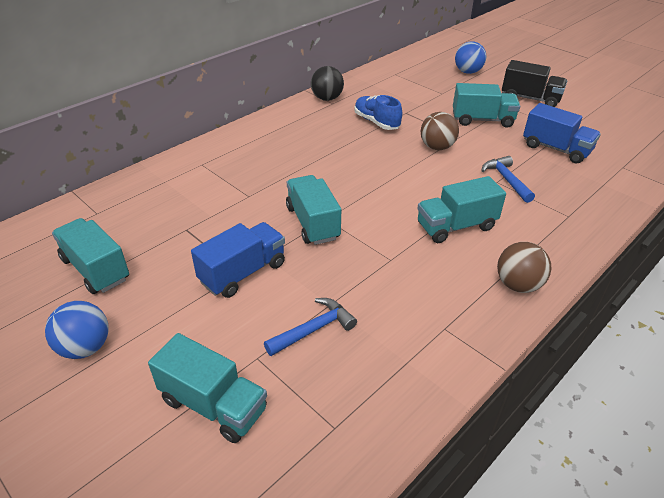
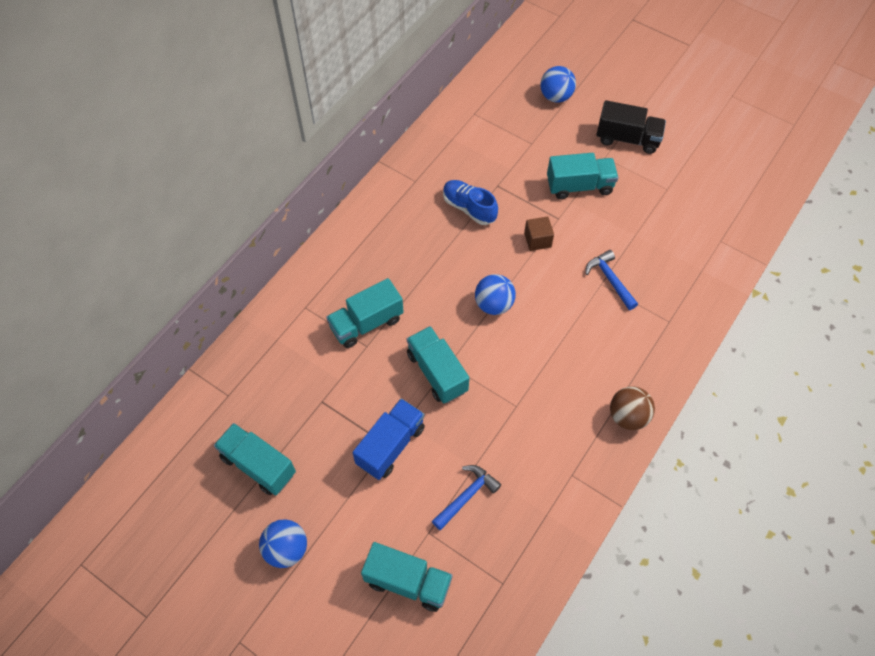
camera: 10 degrees left, 20 degrees up
(327, 98) = (407, 174): black ball -> none
(384, 183) = (493, 304): none -> blue ball
(437, 147) = (537, 240): brown ball -> brown cube
(456, 226) = (568, 353): turquoise truck -> turquoise truck (366, 323)
(556, 149) = (656, 223): blue truck -> none

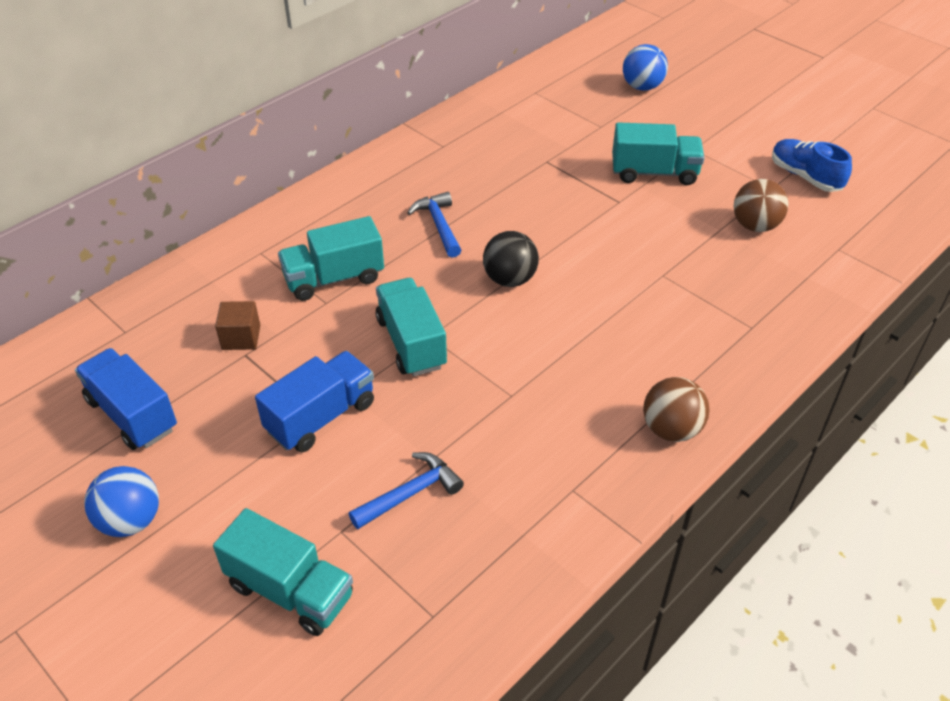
camera: 10 degrees right, 15 degrees down
(258, 465) = (132, 414): turquoise truck -> blue truck
(469, 208) = (504, 179): blue shoe -> blue shoe (805, 177)
(493, 304) = (509, 279): blue ball -> black ball
(537, 240) = (586, 220): brown cube -> brown cube (241, 337)
(610, 279) = (676, 272): blue hammer -> blue hammer (439, 225)
(627, 139) = (727, 134): black truck -> none
(659, 227) = (755, 226): none -> brown ball

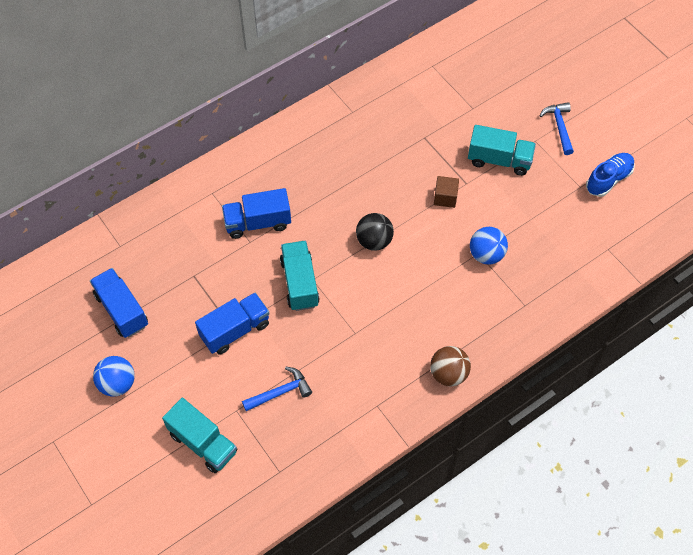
camera: 10 degrees right, 15 degrees up
(241, 337) = (192, 262): brown cube -> brown cube (445, 197)
(334, 278) = (258, 222): turquoise truck -> blue truck
(439, 225) = (335, 186): blue hammer -> blue hammer (559, 127)
(642, 87) = (515, 71): blue ball -> blue ball (486, 254)
(755, 226) = (556, 219): brown ball -> none
(805, 177) = (608, 179): blue shoe -> blue shoe turned 75 degrees clockwise

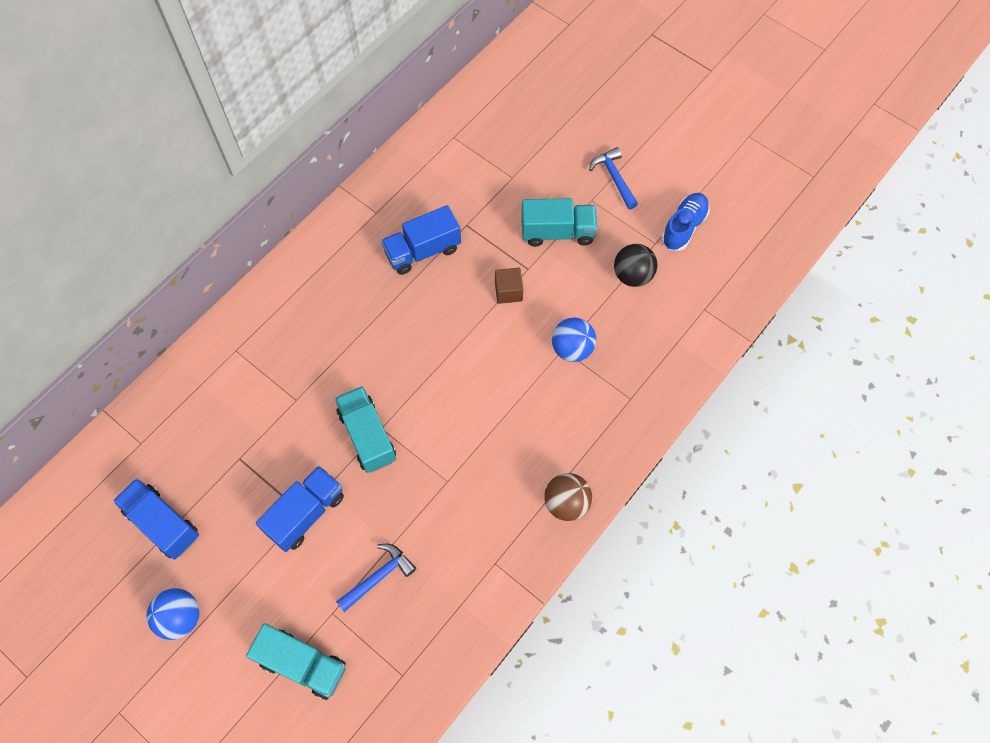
camera: 15 degrees left, 5 degrees up
(258, 222) = (299, 374): blue truck -> blue truck (422, 251)
(374, 241) = (440, 363): black ball -> black ball (632, 275)

